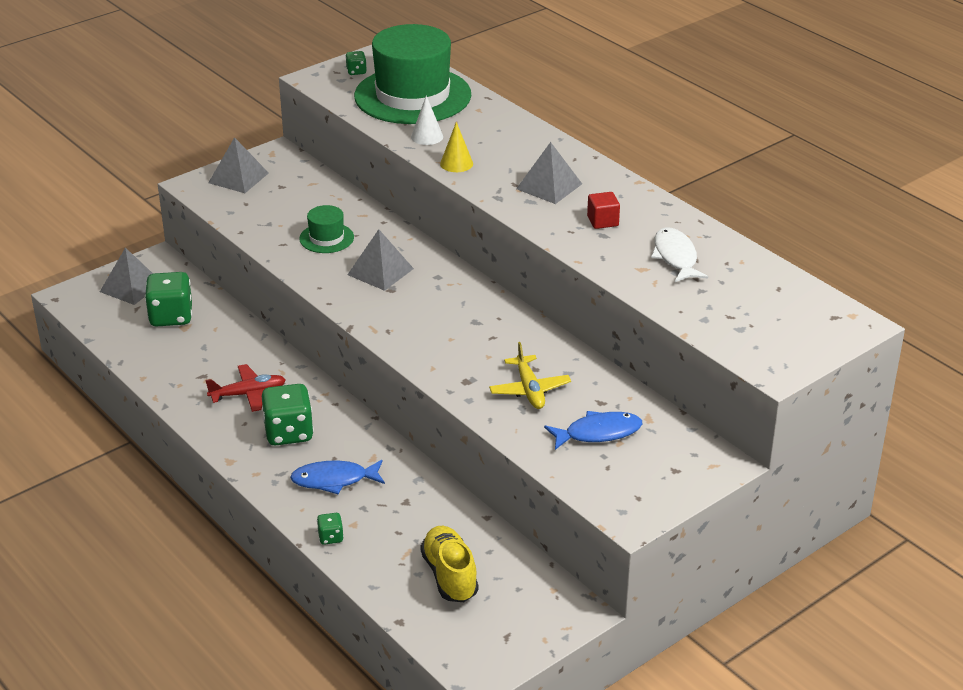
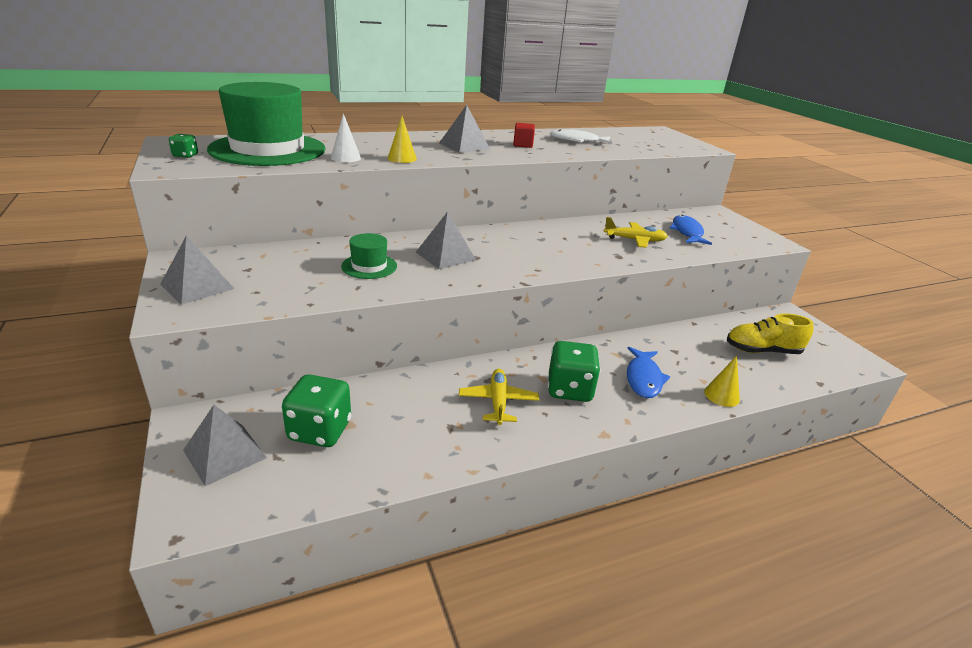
camera: 75 degrees left, 5 degrees down
(248, 394) = (498, 402): red plane -> yellow plane
(330, 537) = (721, 395): green dice -> yellow cone

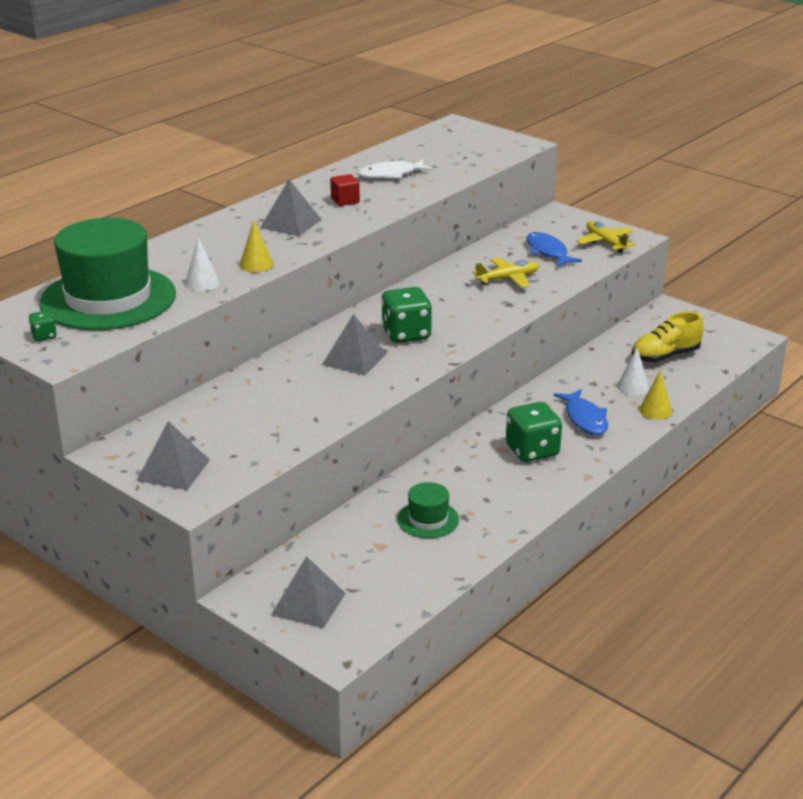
camera: 25 degrees left, 0 degrees up
(320, 430) = (363, 559): green dice -> green dice (406, 334)
(369, 266) = (299, 395): green hat -> green hat (428, 519)
(498, 402) = (483, 483): yellow plane -> yellow plane (605, 242)
(712, 366) = (633, 387): none -> white cone

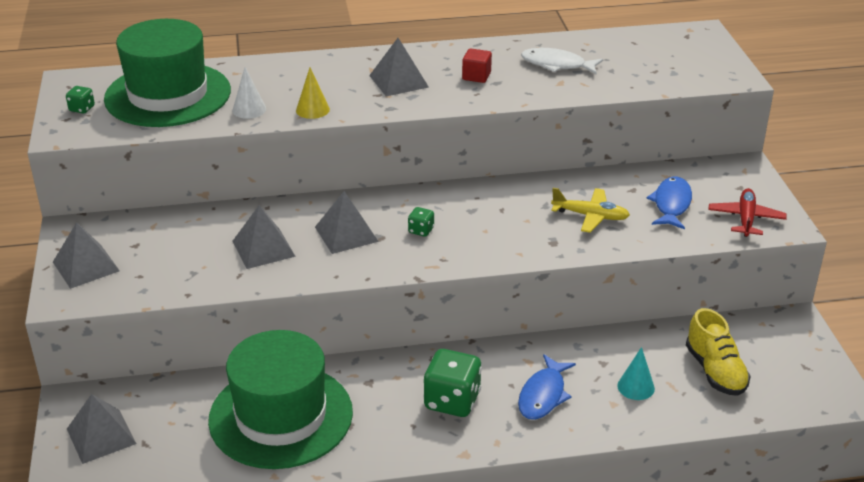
camera: 40 degrees right, 5 degrees up
(305, 394) = (263, 248): none -> grey pyramid
(406, 334) = (421, 230): green dice -> green dice, size x0.48
(428, 519) = (281, 416): green hat -> green hat, size x2.26
(605, 242) = (746, 219): yellow plane -> red plane
(633, 387) = (636, 387): white cone -> turquoise cone
(655, 410) = (623, 424): yellow cone -> none
(665, 356) = (715, 371): yellow shoe -> yellow shoe turned 120 degrees counterclockwise

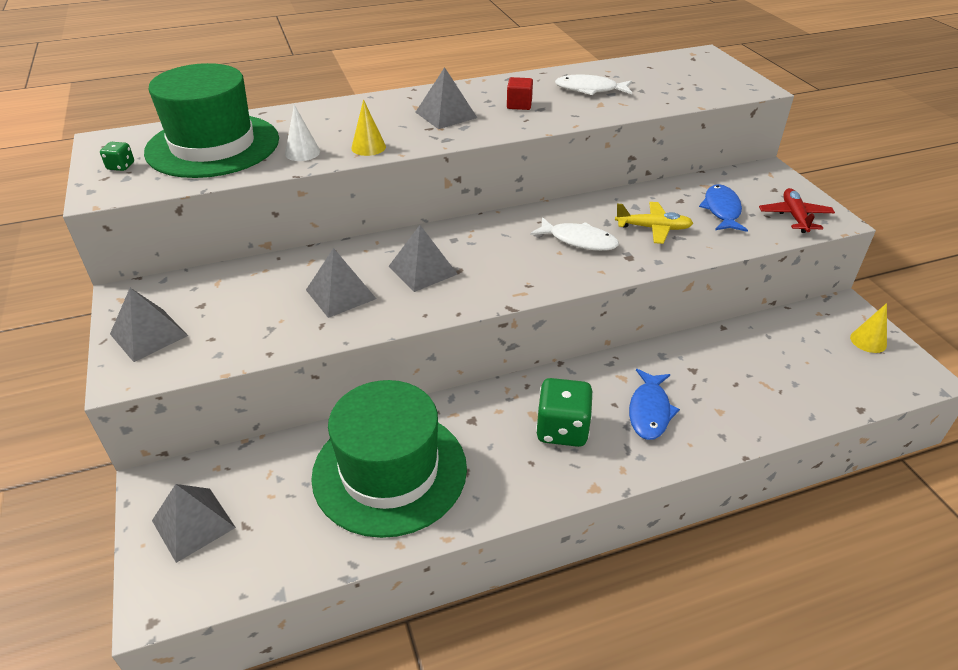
camera: 10 degrees left, 5 degrees up
(421, 230) = (496, 259): green dice -> none
(509, 221) = (578, 240): none -> white fish
(636, 387) = (733, 390): turquoise cone -> none
(715, 371) = (799, 365): yellow shoe -> none
(801, 357) = (868, 341): none -> yellow cone

